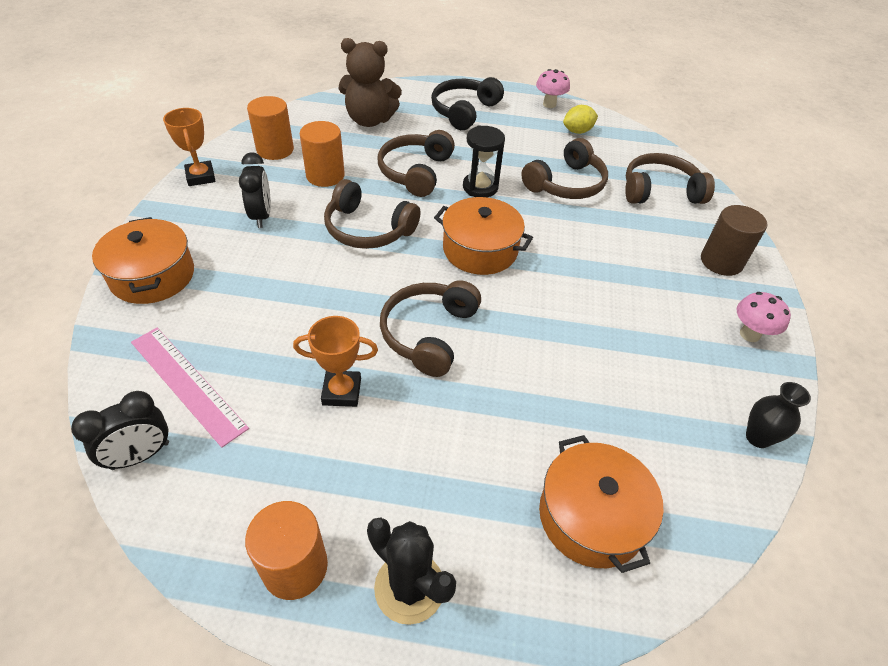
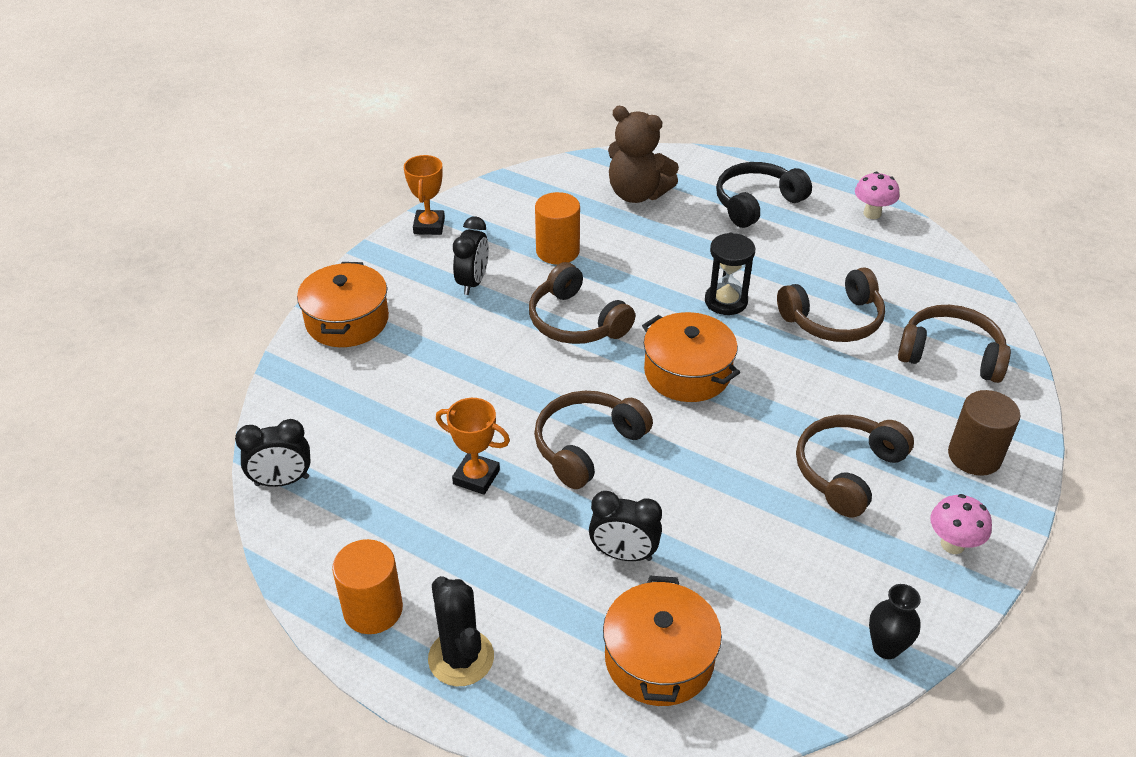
camera: 25 degrees right, 5 degrees down
(187, 383) = (342, 430): pink ruler -> none
(275, 150) = (517, 210): orange cylinder -> none
(415, 172) = (659, 267): brown headphones -> brown headphones (847, 471)
(509, 424) = (623, 554): none -> black clock
(577, 131) = (888, 256): yellow lemon -> none

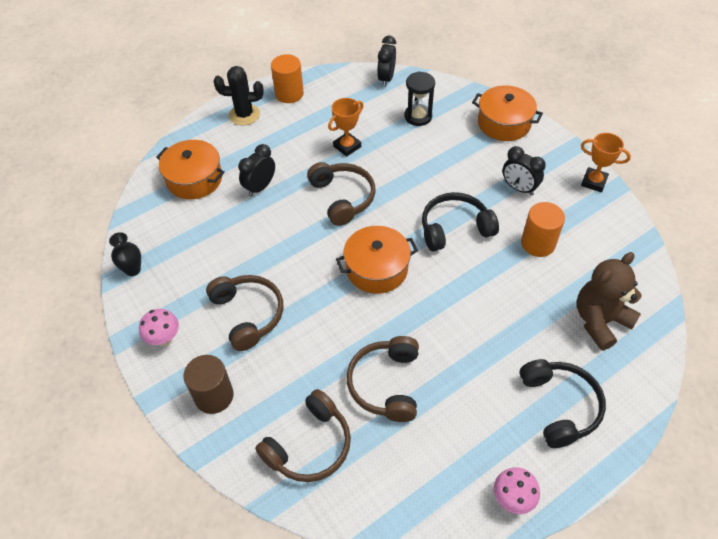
camera: 115 degrees right, 10 degrees up
(576, 321) = (454, 228): brown headphones -> black headphones
(726, 301) = (438, 323): black hourglass -> black hourglass (418, 116)

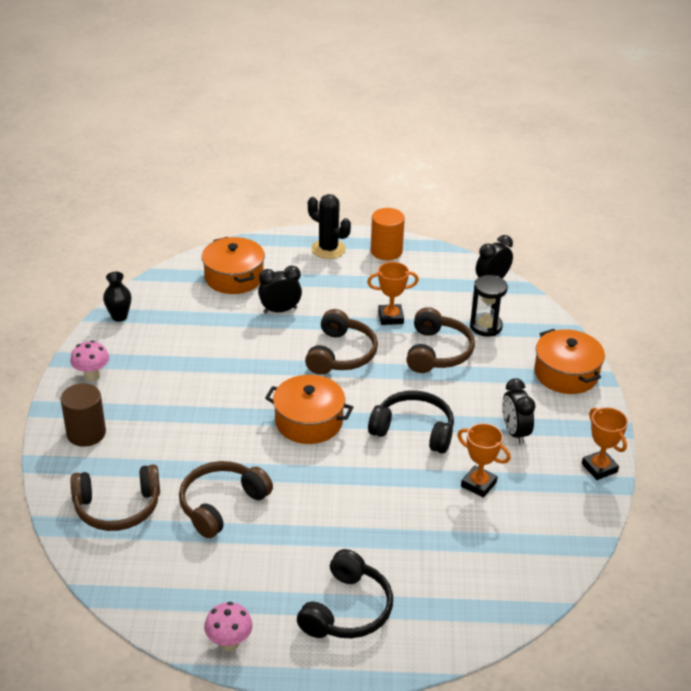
camera: 35 degrees right, 15 degrees down
(248, 314) = (170, 395): brown headphones -> brown headphones (437, 352)
(538, 243) = (478, 484): orange cylinder -> orange trophy
(600, 321) = (463, 574): brown teddy bear -> none

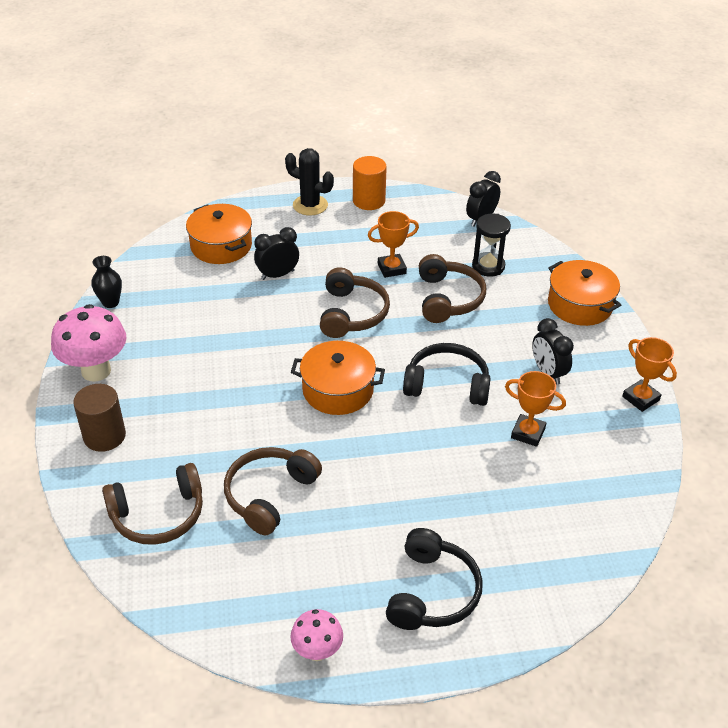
camera: 10 degrees left, 5 degrees up
(92, 375) = (96, 371): pink mushroom -> pink mushroom, size x1.77

